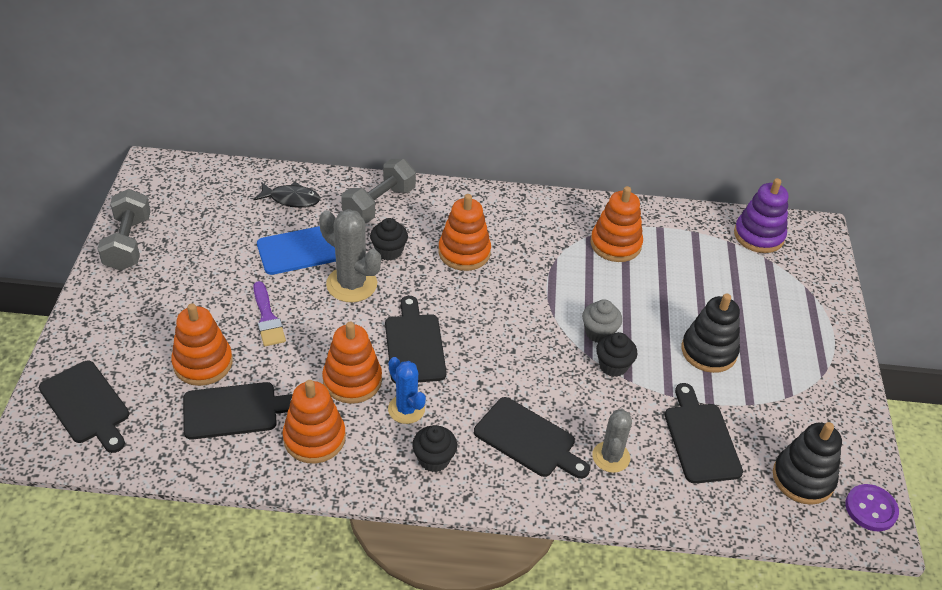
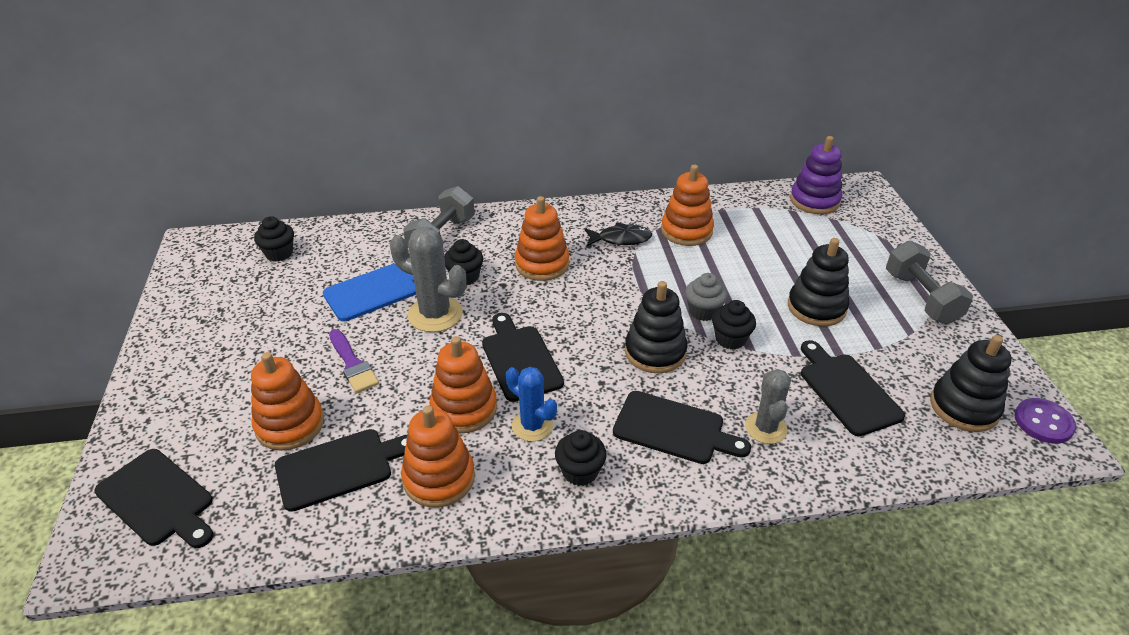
camera: 10 degrees left, 5 degrees down
(128, 243) = (179, 320): grey dumbbell -> grey dumbbell (921, 298)
(227, 192) = (279, 253): none -> black cupcake
(291, 199) = (349, 248): black fish -> black fish (621, 239)
(538, 363) = (655, 352): none -> black stacking toy

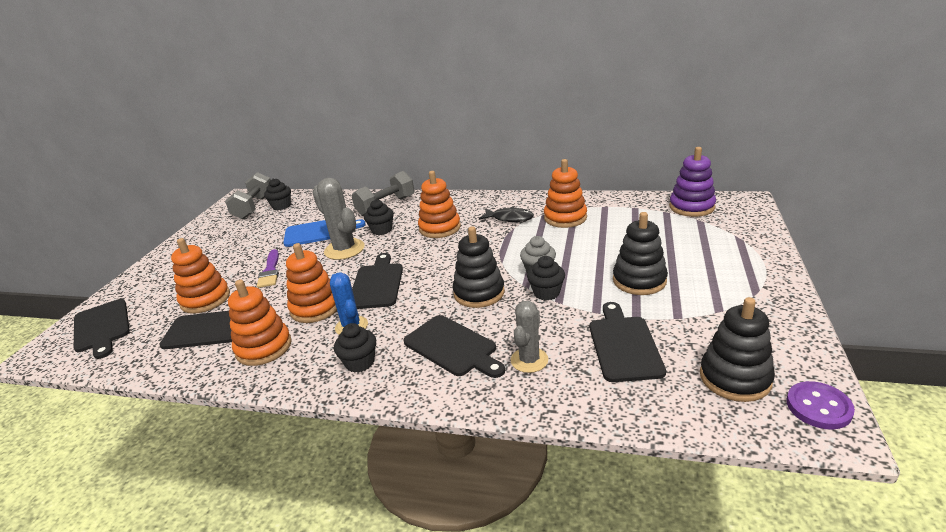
camera: 25 degrees right, 10 degrees down
(921, 298) = (748, 286): grey dumbbell -> grey dumbbell (254, 207)

